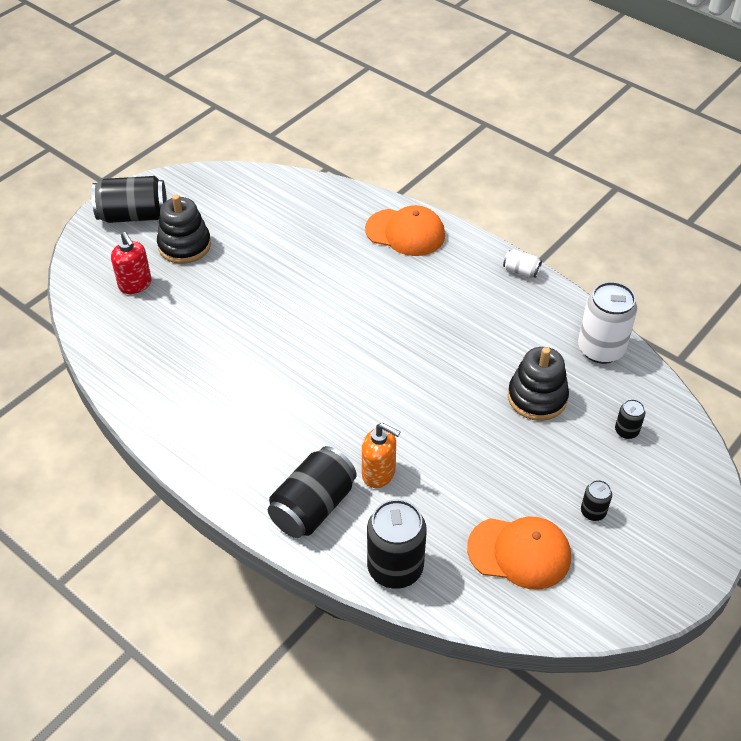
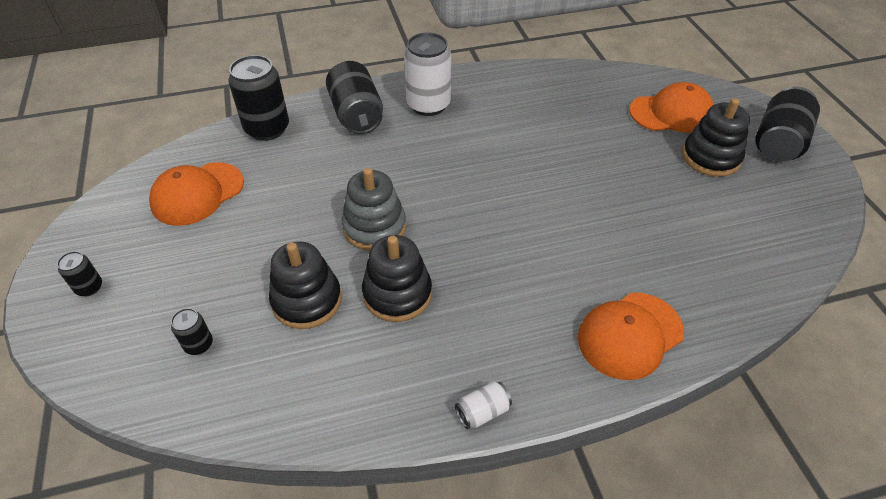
camera: 125 degrees right, 0 degrees up
(135, 285) = (671, 113): red soap dispenser -> orange cap
(379, 473) = (346, 157): orange soap dispenser -> none
(438, 402) = (374, 227): none -> grey stacking toy
(483, 353) = (397, 294): none -> black stacking toy
(593, 512) = (168, 259): black can -> black can (89, 287)
(601, 349) = (304, 404): white can -> white can (428, 105)

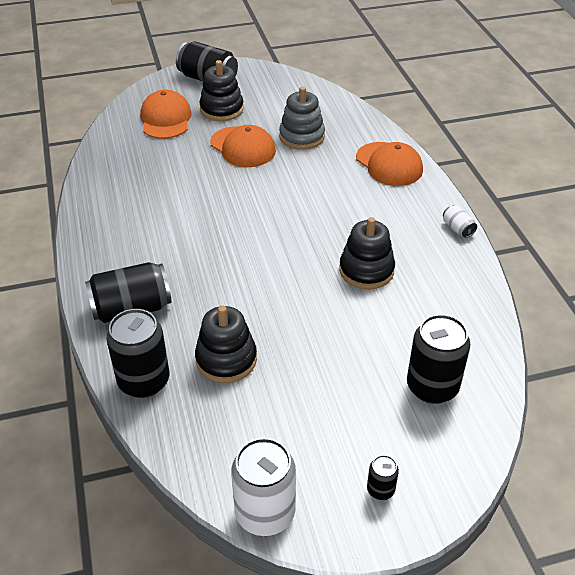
camera: 90 degrees left, 5 degrees down
(197, 194) = (247, 426): orange cap -> orange cap (243, 147)
(199, 344) = (432, 387): black can -> black can, size x2.08
(307, 300) = (378, 323): black stacking toy -> black stacking toy (226, 359)
(374, 227) = (295, 287): grey stacking toy -> grey stacking toy (302, 136)
(428, 105) = (126, 256): white can -> white can (265, 513)

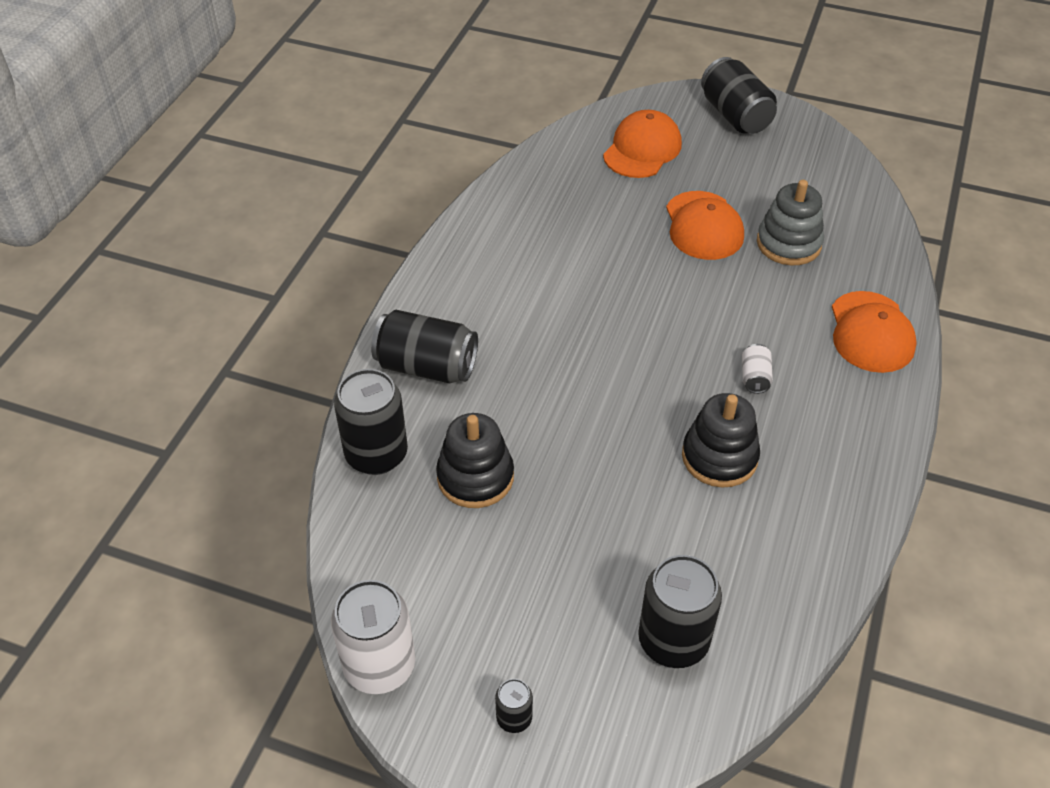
camera: 35 degrees right, 5 degrees up
(222, 109) = (719, 164): black stacking toy -> none
(458, 229) = (886, 463): white can -> white can (754, 377)

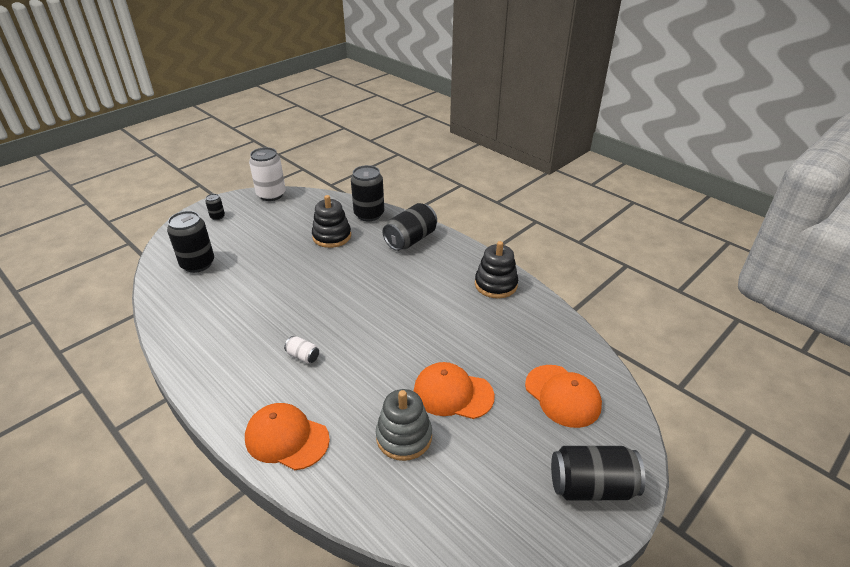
camera: 115 degrees right, 10 degrees down
(719, 457) = (266, 317): black stacking toy -> black stacking toy (495, 284)

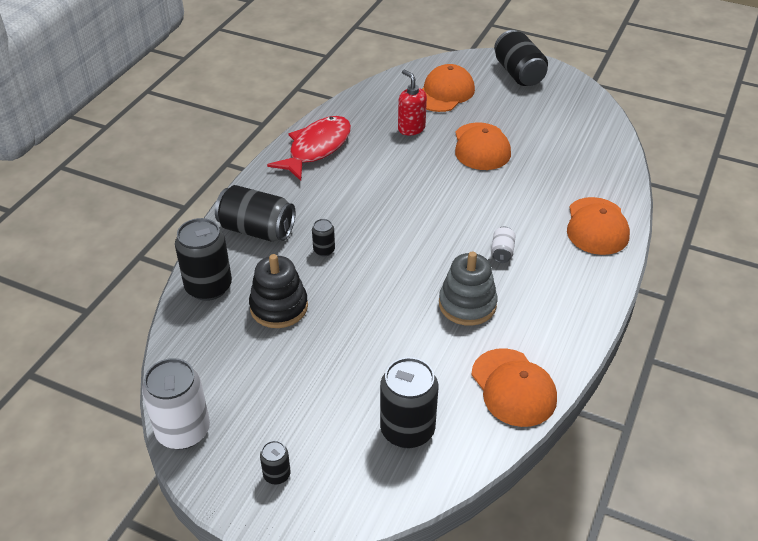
camera: 110 degrees left, 5 degrees up
(180, 316) = (513, 387): none -> orange cap
(370, 264) = (324, 250): none -> black can
(404, 437) = (544, 162): grey stacking toy -> grey stacking toy (467, 304)
(495, 284) = (316, 148): black stacking toy -> red fish
(504, 350) = (411, 128): none -> red soap dispenser

